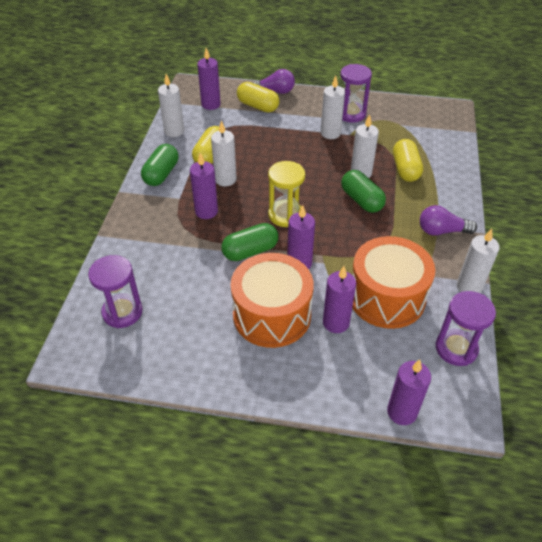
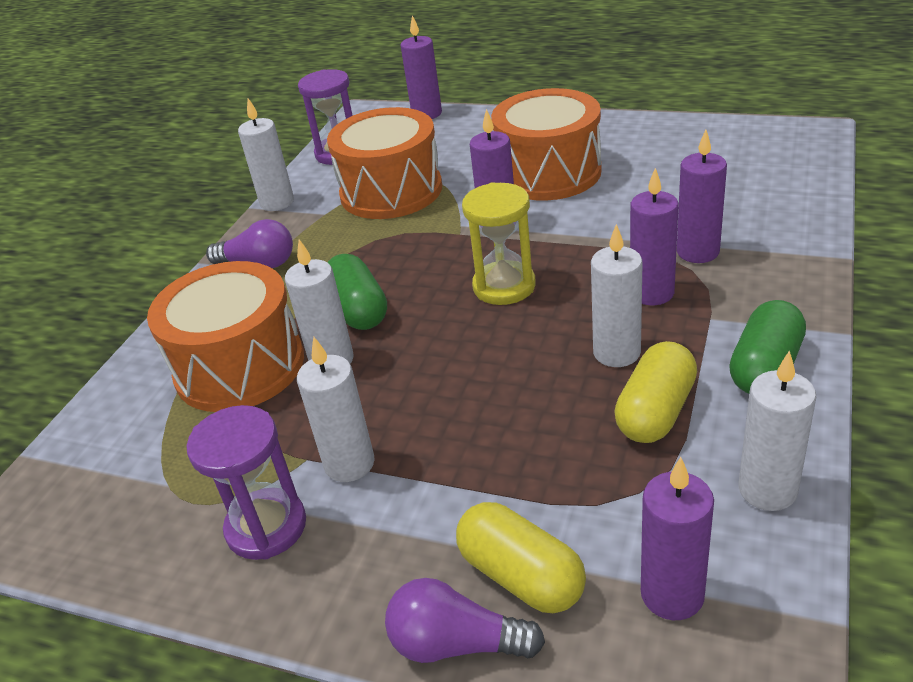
camera: 165 degrees left, 10 degrees down
(122, 312) = (758, 171): purple hourglass -> none
(250, 251) = (572, 237): green capsule -> none
(336, 323) = (468, 168): purple candle -> purple candle (698, 252)
(405, 169) = (239, 366): yellow capsule -> orange drum

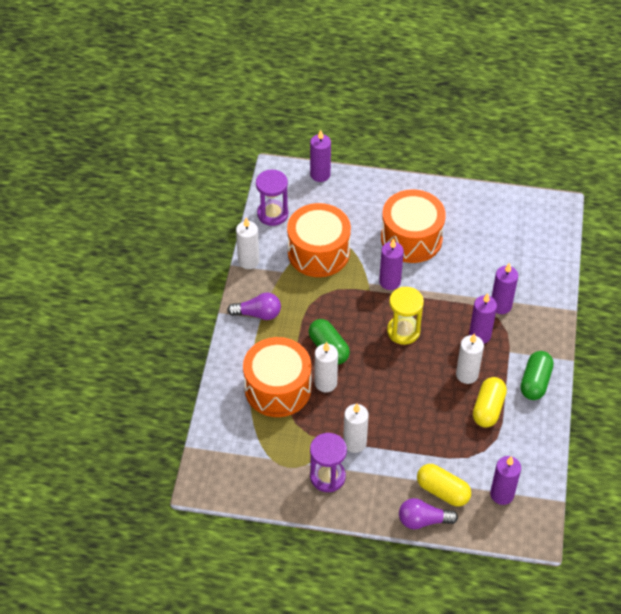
camera: 15 degrees left, 15 degrees up
(767, 490) = (536, 446): white candle -> none

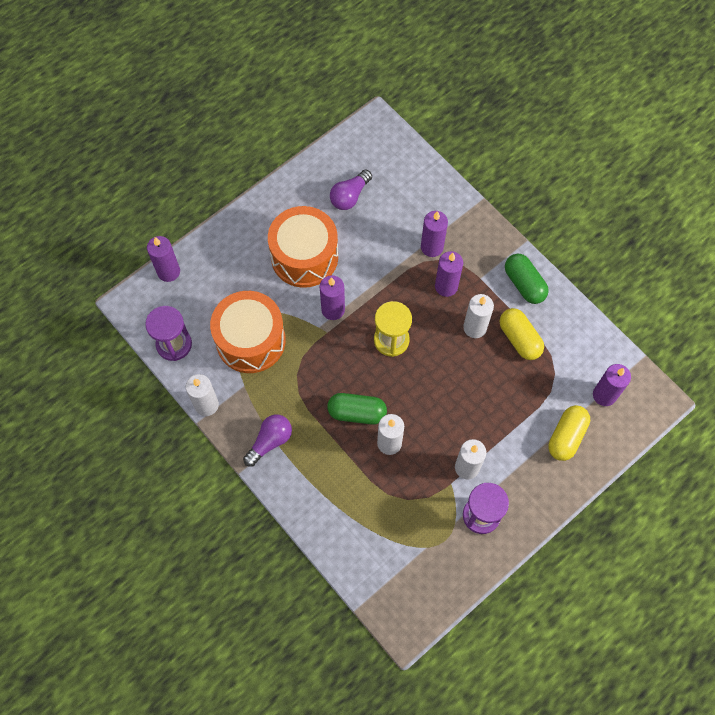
camera: 50 degrees left, 15 degrees up
(278, 388) = (361, 486): orange drum -> none
(423, 520) = (581, 473): purple light bulb -> purple light bulb (350, 196)
(442, 491) = (566, 436): yellow capsule -> yellow capsule turned 45 degrees counterclockwise

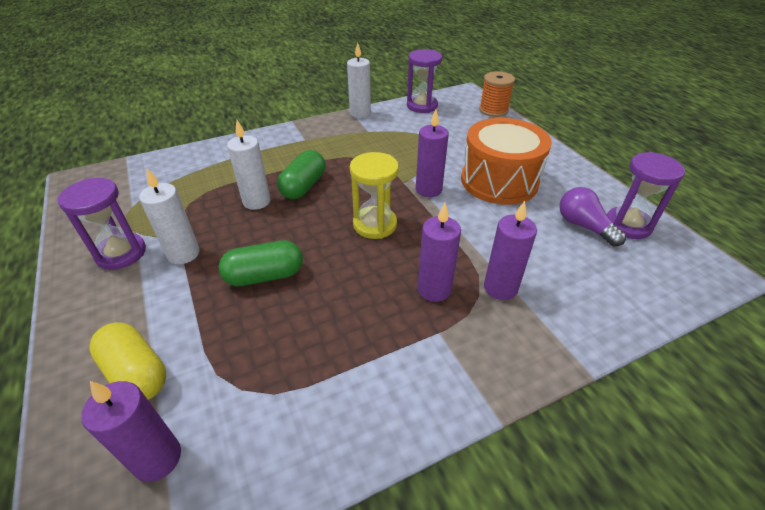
camera: 105 degrees right, 25 degrees down
(168, 271) = (493, 110): purple candle -> orange spool
(250, 340) = (411, 139): orange drum -> none
(270, 441) = (308, 136): purple light bulb -> none
(339, 167) = (628, 225): none -> purple hourglass
(475, 327) = (360, 305): white candle -> none
(519, 339) = (320, 356): yellow capsule -> none
(524, 284) = (414, 391): green capsule -> green capsule (265, 276)

